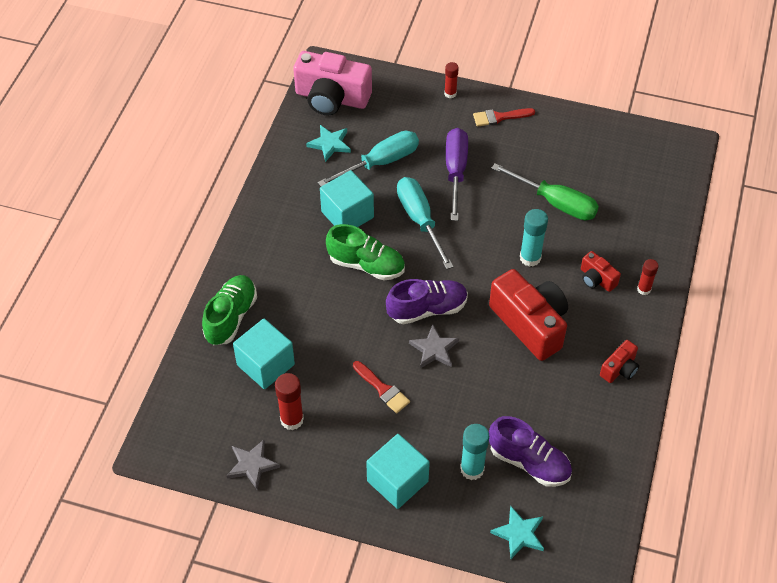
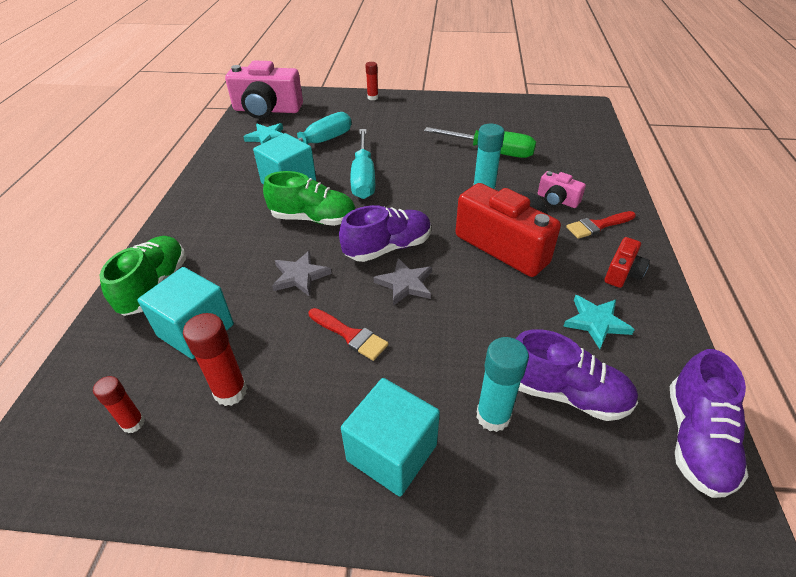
camera: 10 degrees left, 10 degrees down
(252, 465) = (169, 467): grey star -> grey star (300, 276)
(419, 220) = (363, 178): turquoise screwdriver -> turquoise screwdriver turned 150 degrees counterclockwise
(455, 171) = (390, 142): purple screwdriver -> none
(499, 117) = (420, 106): red brush -> red brush (597, 226)
(519, 534) = (595, 502): turquoise star -> turquoise star (596, 322)
(596, 279) = (557, 200): red camera -> pink camera
(605, 509) = (696, 439): none -> purple shoe
(644, 289) = (608, 202): red glue stick -> red glue stick (133, 423)

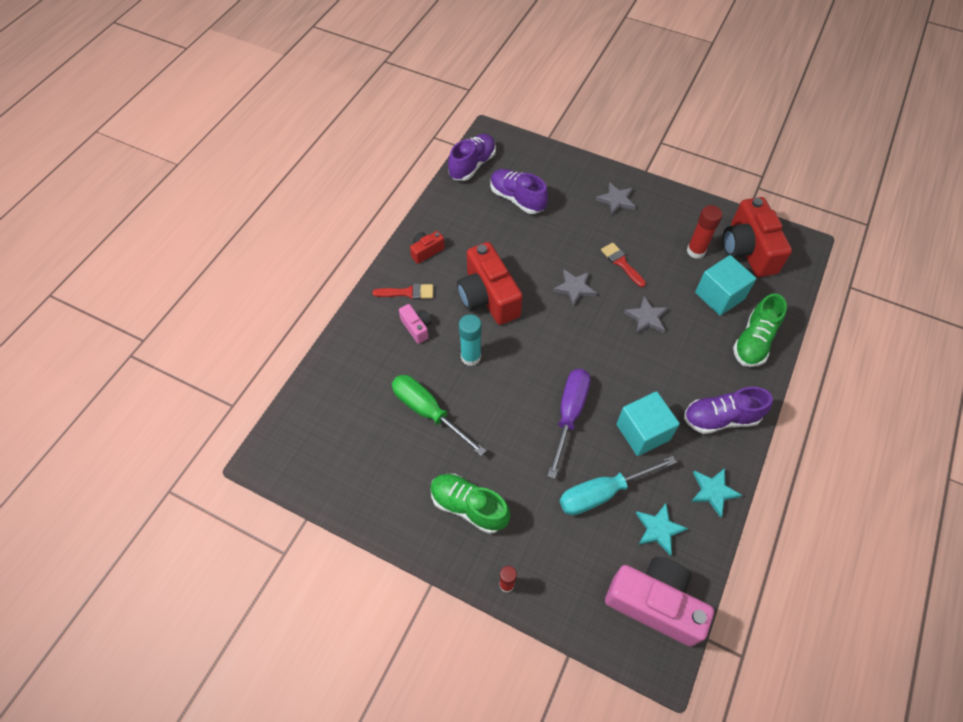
camera: 160 degrees left, 15 degrees up
(133, 423) = (748, 250): red glue stick -> red camera
(313, 218) = (627, 373): green shoe -> green shoe (468, 507)
(363, 178) = (569, 414): turquoise screwdriver -> purple screwdriver
(388, 248) = (575, 323): purple shoe -> purple shoe (720, 418)
(392, 452) = (616, 200): turquoise cube -> grey star
(493, 416) = (560, 200): turquoise glue stick -> none
(596, 322) = (471, 227): turquoise star -> turquoise star (713, 491)

